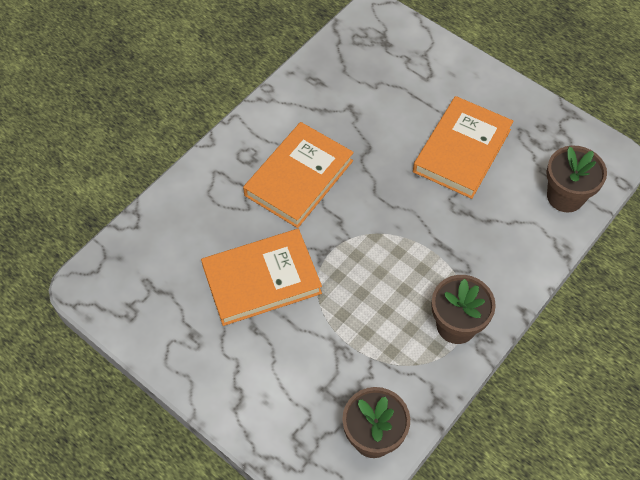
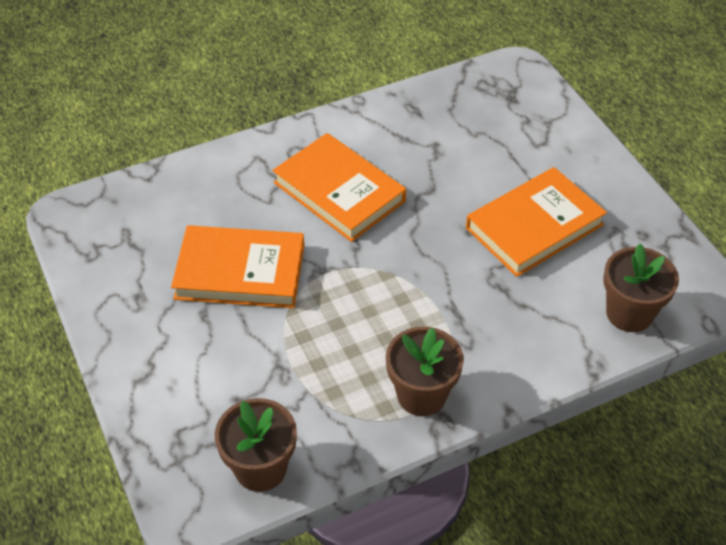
camera: 25 degrees right, 10 degrees down
(299, 178) = (339, 192): orange book -> orange book turned 75 degrees clockwise

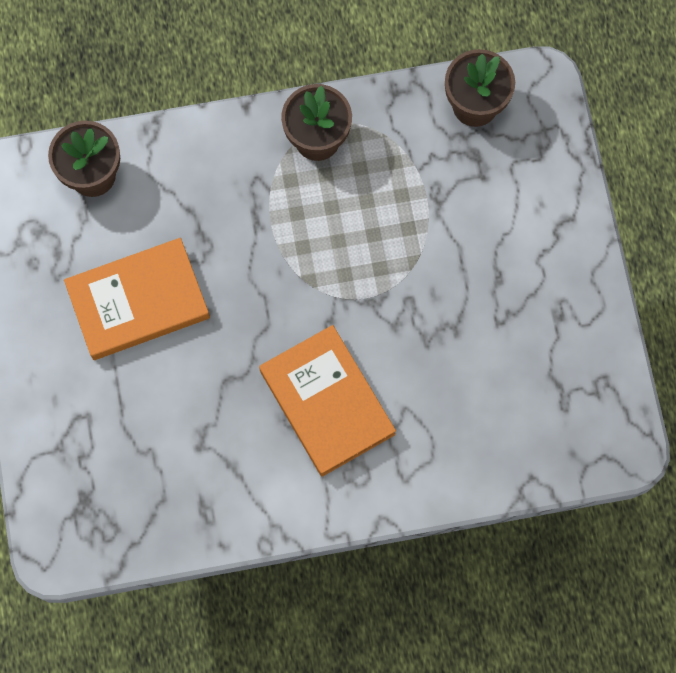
camera: 165 degrees left, 25 degrees up
(240, 272) = (454, 320): orange book -> none

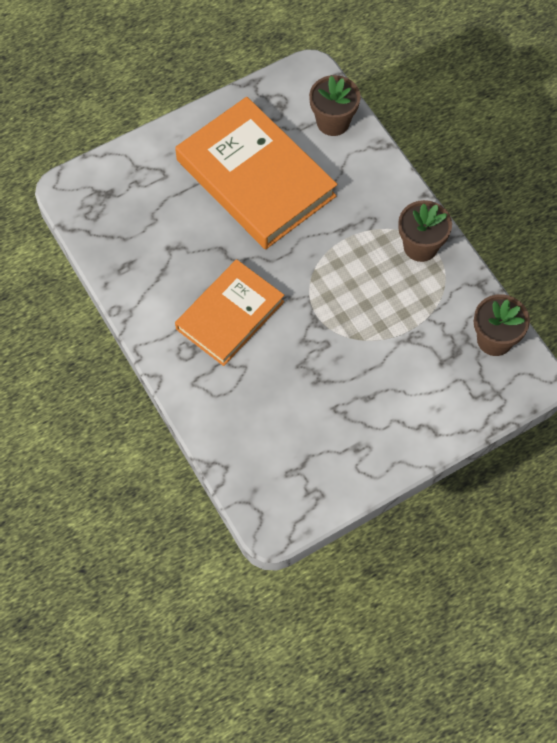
camera: 70 degrees right, 10 degrees down
(138, 301) = (255, 178): orange book -> orange book, size x1.55

